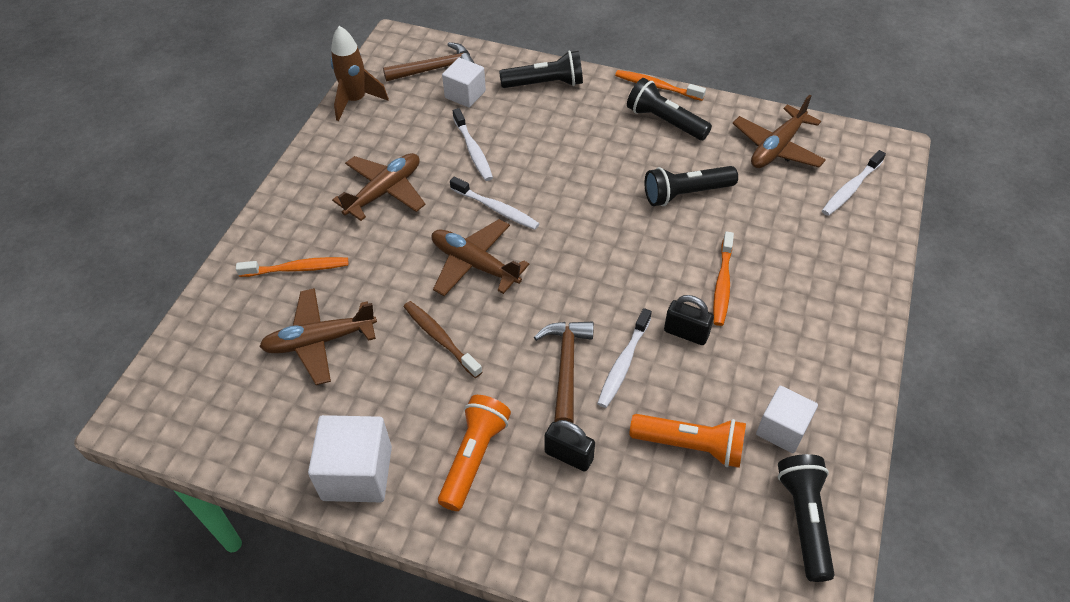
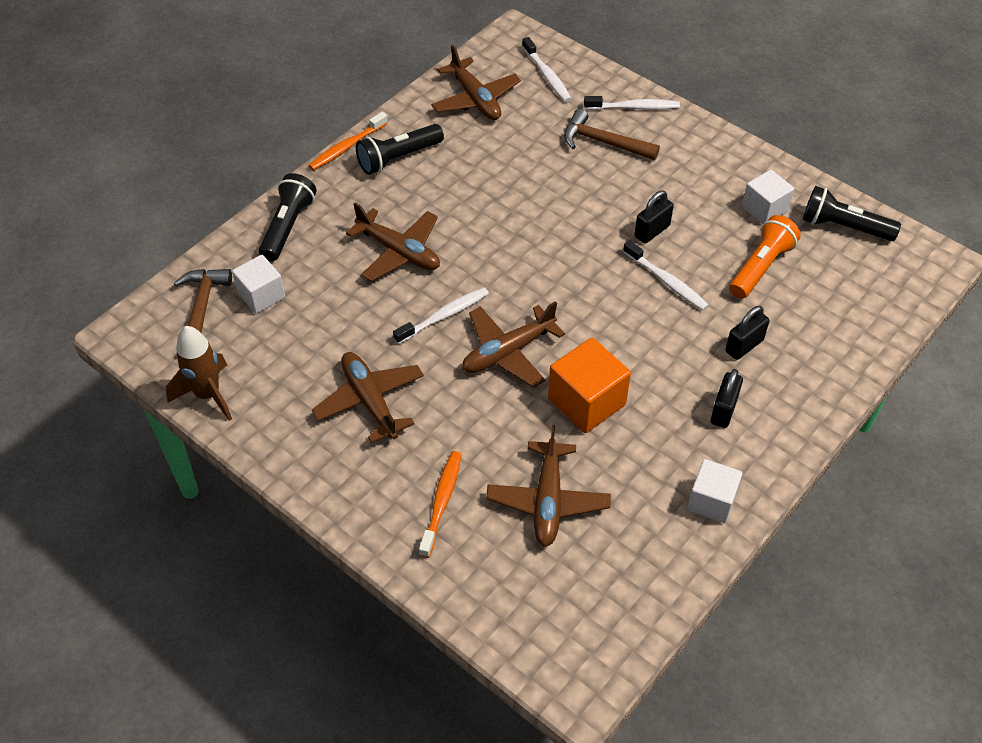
camera: 70 degrees left, 0 degrees up
(357, 473) = (711, 501): white cube -> white cube, size x0.67
(440, 339) = (586, 402): brown toothbrush -> orange cube
(473, 150) = (351, 312): white toothbrush -> white toothbrush (633, 107)
(474, 457) = (723, 410): orange flashlight -> black padlock
(554, 157) = (399, 252): none -> brown plane
(566, 367) = (655, 320): brown hammer -> brown hammer (603, 142)
(685, 194) = (498, 177): black flashlight -> none
(722, 284) = (611, 190): orange toothbrush -> none

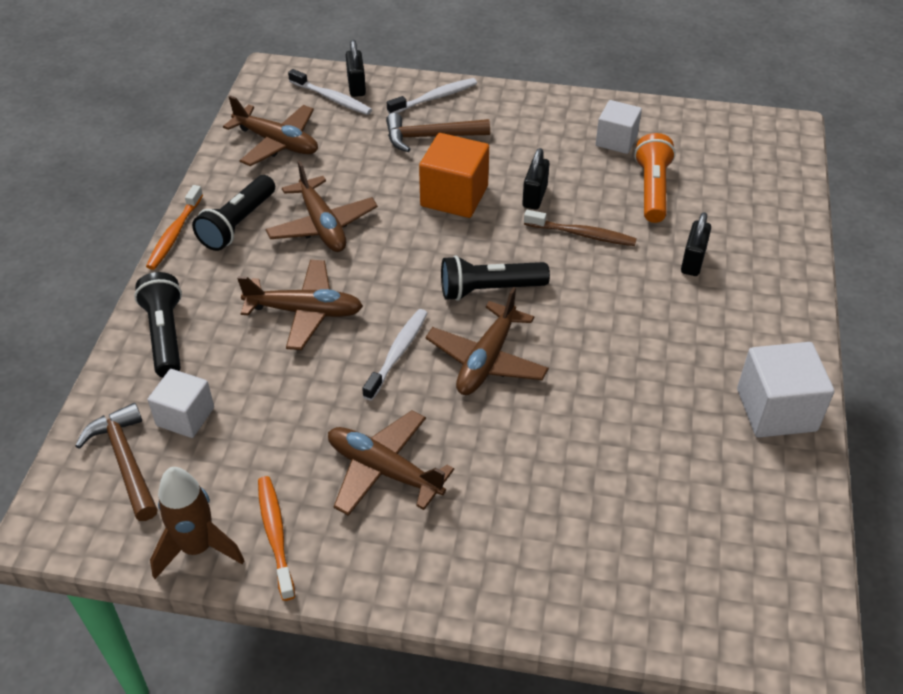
camera: 30 degrees left, 5 degrees down
(441, 503) = (534, 536): orange toothbrush -> orange toothbrush (275, 536)
(548, 501) = (633, 482): brown plane -> brown plane (322, 225)
(586, 402) = (596, 372): orange cube -> orange cube (454, 196)
(666, 281) = (581, 234): white toothbrush -> brown toothbrush
(711, 501) = (776, 410): white cube -> white cube, size x1.50
(723, 410) = (721, 325): black padlock -> black padlock (356, 86)
(843, 227) = (692, 130): black flashlight -> black flashlight (489, 290)

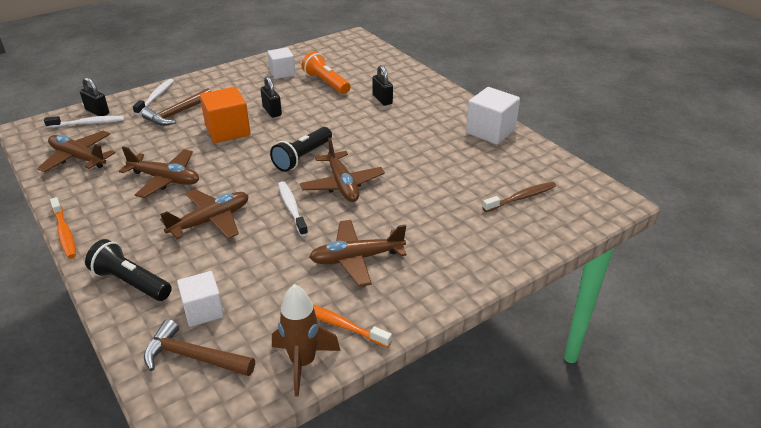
camera: 45 degrees left, 10 degrees down
(237, 224) = (105, 206): black flashlight -> none
(277, 143) = (78, 158): brown plane -> brown plane turned 135 degrees counterclockwise
(581, 234) = (317, 114): brown toothbrush -> brown toothbrush (521, 198)

